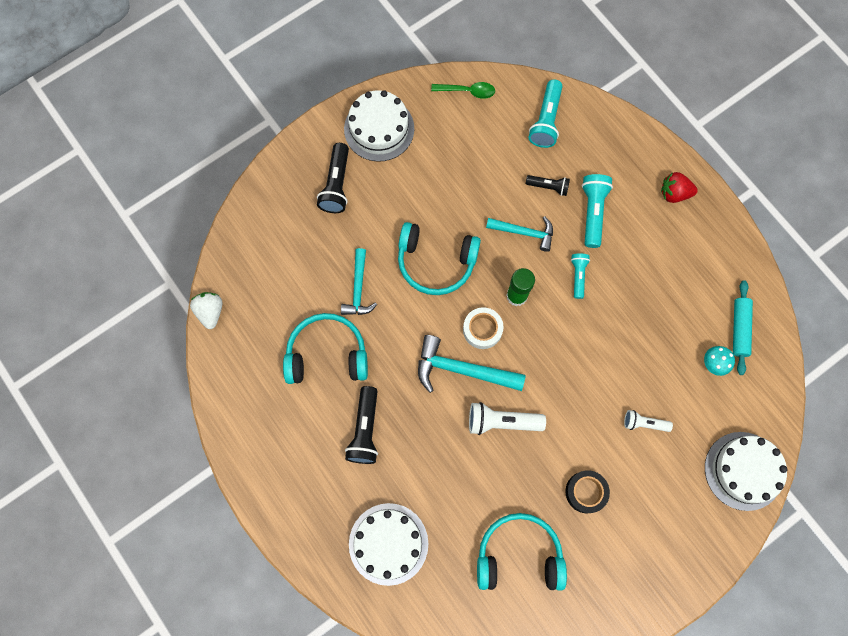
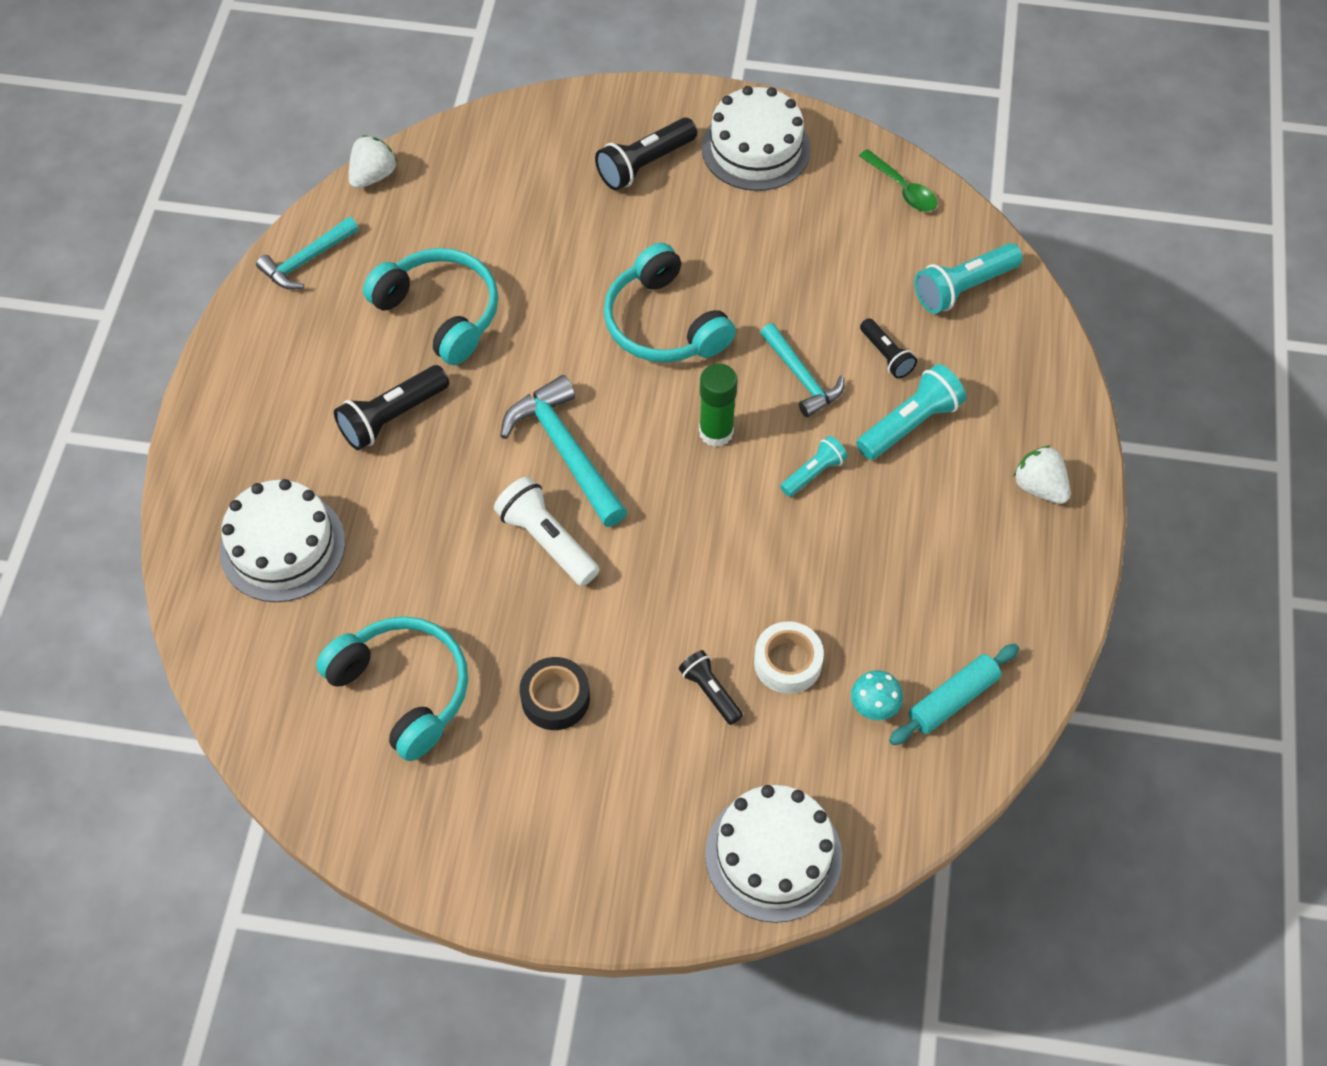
camera: 45 degrees right, 15 degrees down
(358, 289) = (548, 279): turquoise hammer -> turquoise hammer (306, 261)
(482, 330) = (636, 432): white tape -> white tape (787, 662)
(644, 423) = (710, 691): white flashlight -> black flashlight
(674, 193) = (1039, 487): red strawberry -> white strawberry

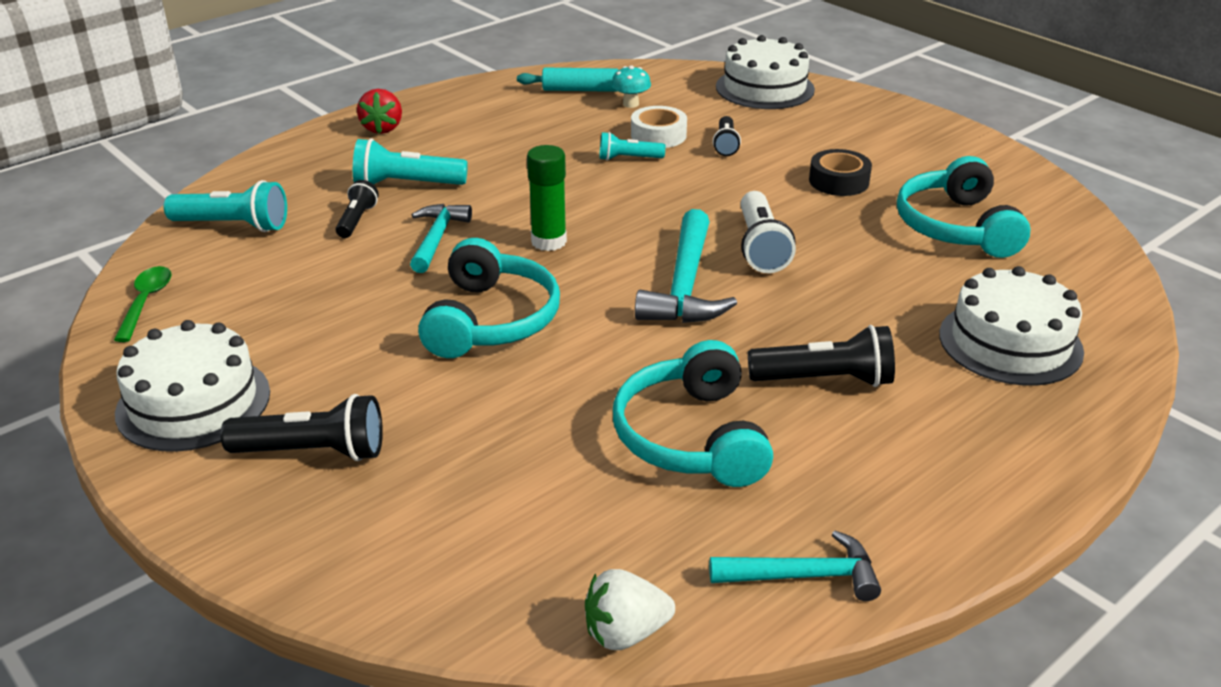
camera: 140 degrees left, 25 degrees down
(814, 473) = (512, 193): turquoise flashlight -> turquoise flashlight (628, 158)
(1039, 487) = (382, 128): white strawberry -> red strawberry

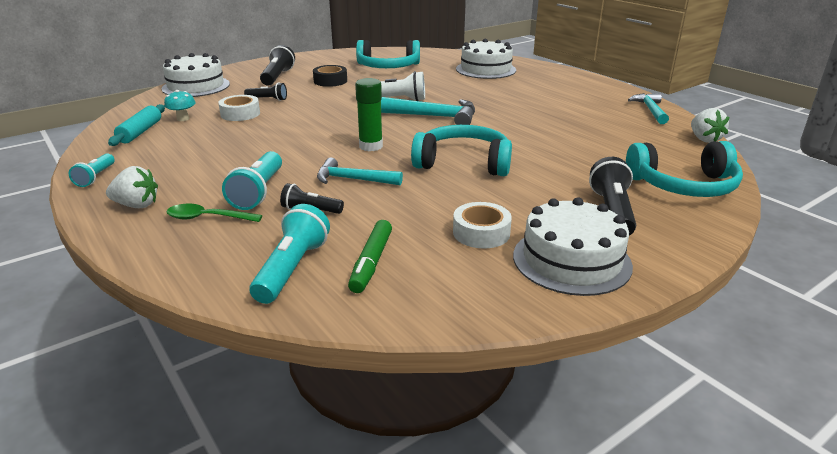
camera: 85 degrees left, 5 degrees down
(146, 302) = (424, 303): green spoon -> green spoon (207, 218)
(231, 267) = (371, 262): none -> green marker
(277, 336) = (481, 233): none -> white tape
(382, 128) = (136, 205): red strawberry -> white strawberry
(628, 158) = (268, 123): turquoise flashlight -> turquoise flashlight (95, 177)
(691, 437) = (567, 122): turquoise headphones -> turquoise headphones (683, 185)
(825, 380) = (517, 97): black flashlight -> black flashlight (277, 77)

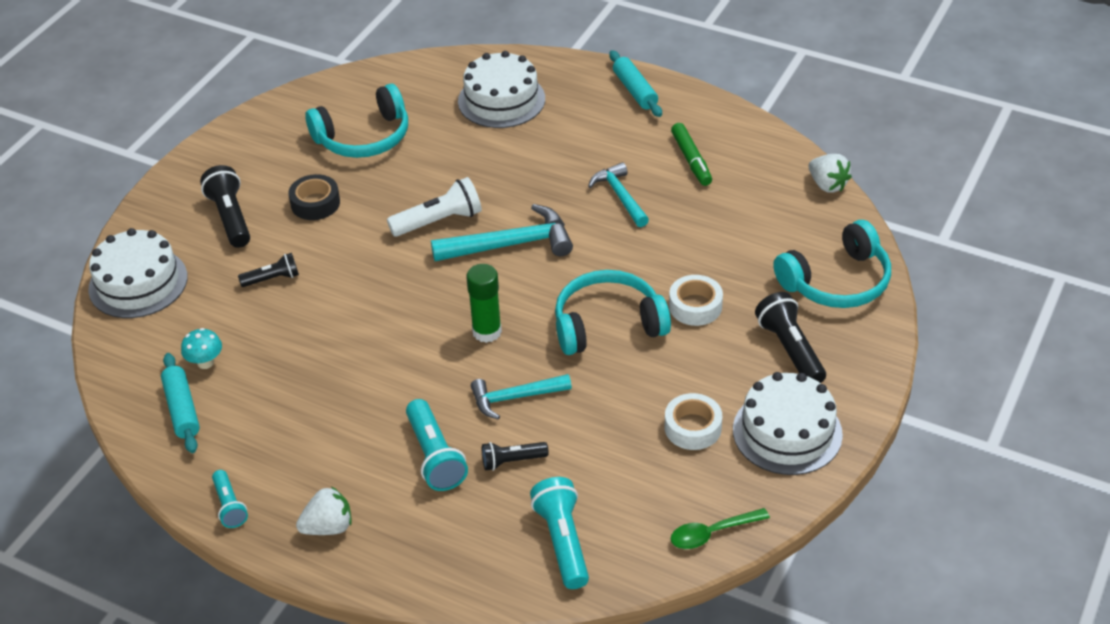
camera: 25 degrees left, 15 degrees up
(207, 218) = (421, 514): green spoon -> green spoon (712, 533)
(240, 114) = (269, 324): white tape -> white tape (695, 306)
(371, 262) = (624, 505): green marker -> green marker (691, 160)
(578, 80) = (635, 90): none -> turquoise rolling pin
(650, 110) = (749, 139): turquoise hammer -> turquoise hammer (620, 196)

